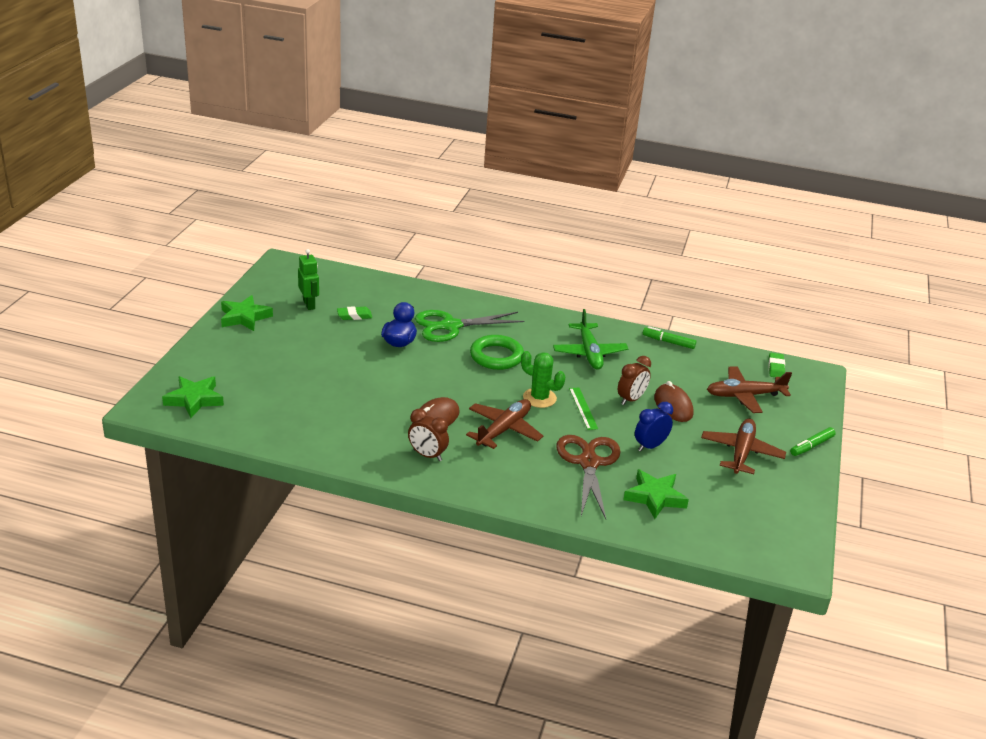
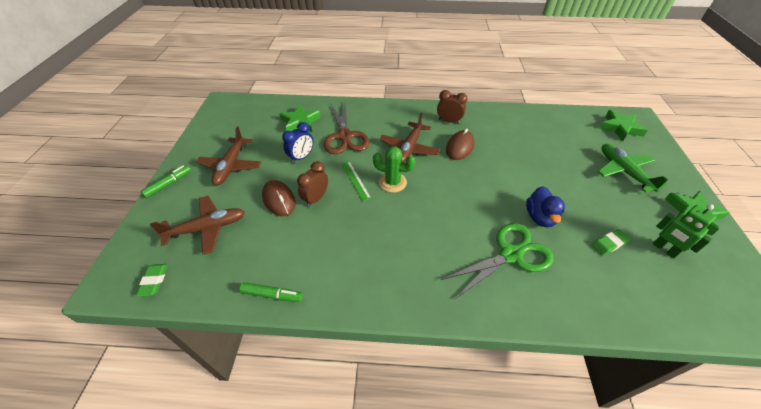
camera: 170 degrees right, 15 degrees up
(496, 356) = (446, 222): green ring -> none
(589, 353) = (360, 251): green plane -> green plane (623, 171)

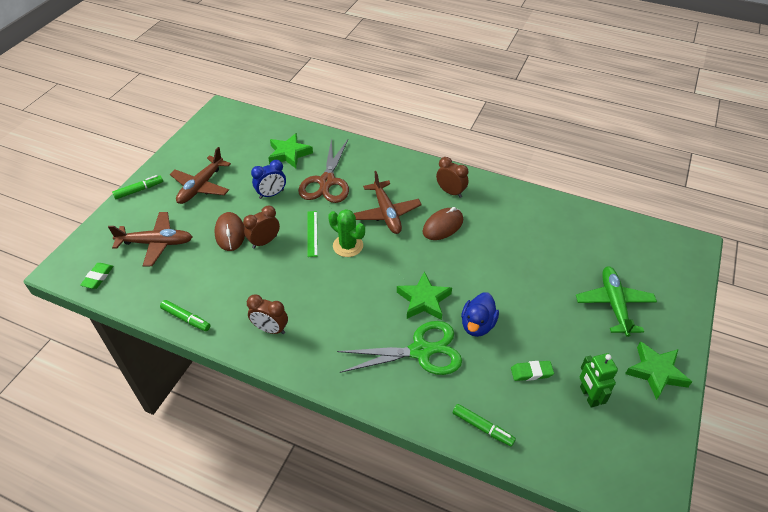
camera: 20 degrees right, 0 degrees up
(364, 278) = (270, 329): none -> brown clock
(409, 148) = (386, 213): brown plane -> brown plane turned 60 degrees counterclockwise
(608, 307) = (482, 427): none -> green marker
(620, 128) = (655, 253): green star -> green star (423, 300)

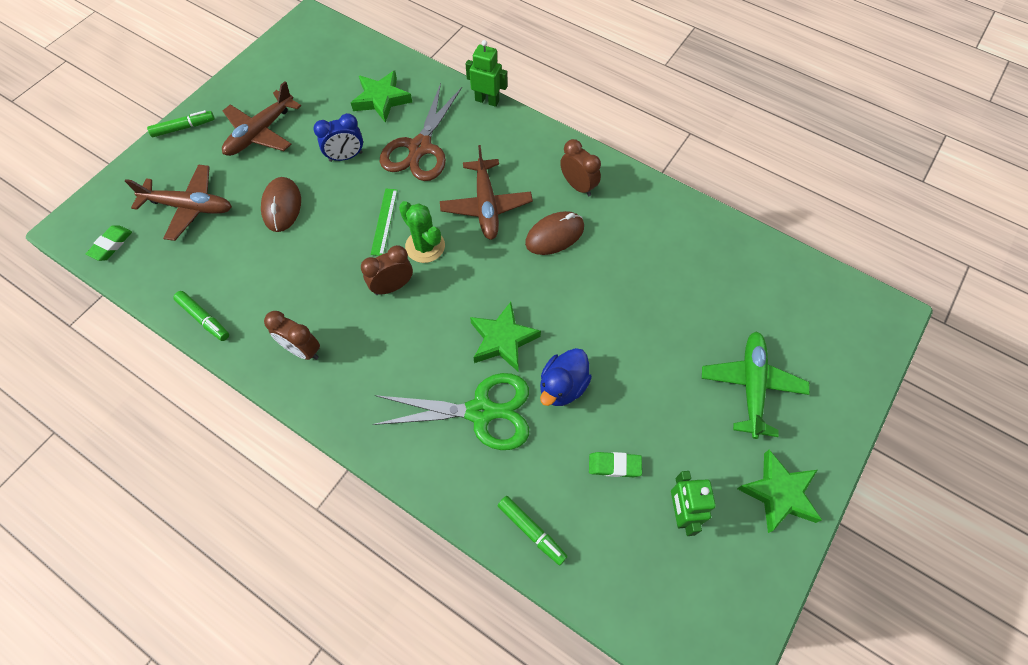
camera: 10 degrees right, 15 degrees up
(264, 242) = (322, 225): brown clock -> brown clock (392, 286)
(368, 146) = (487, 100): none -> green robot

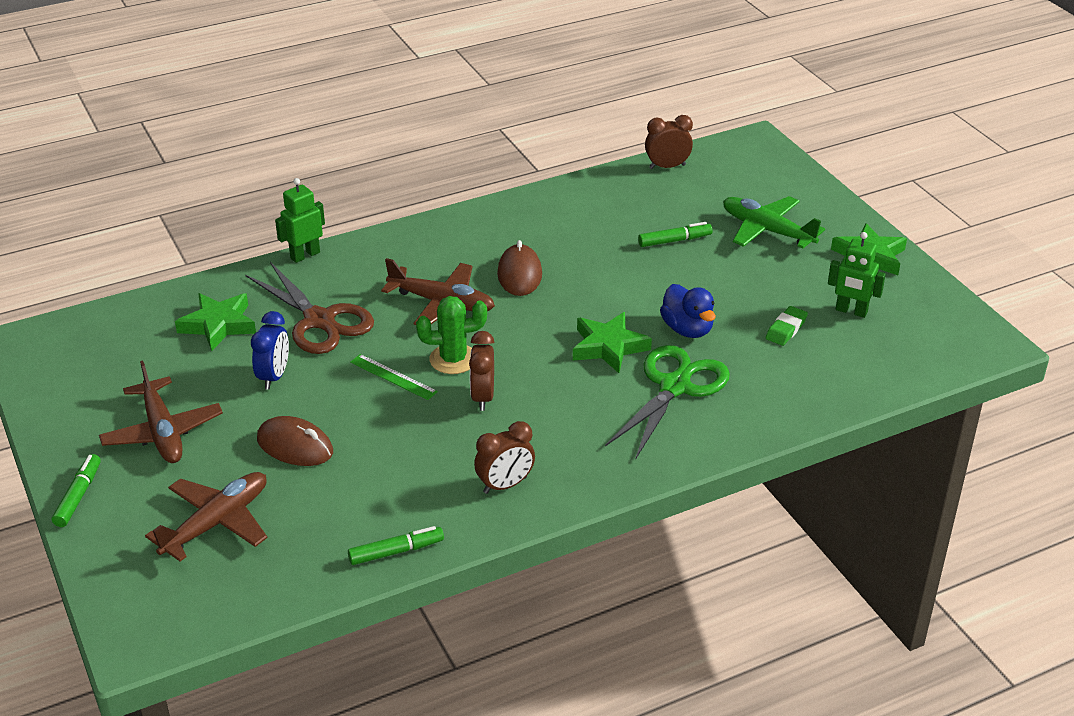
camera: 60 degrees left, 25 degrees down
(111, 245) = (206, 608): green eraser -> none
(531, 531) = (814, 397): green marker -> green marker (674, 240)
(578, 186) = (475, 239): brown clock -> brown clock (667, 166)

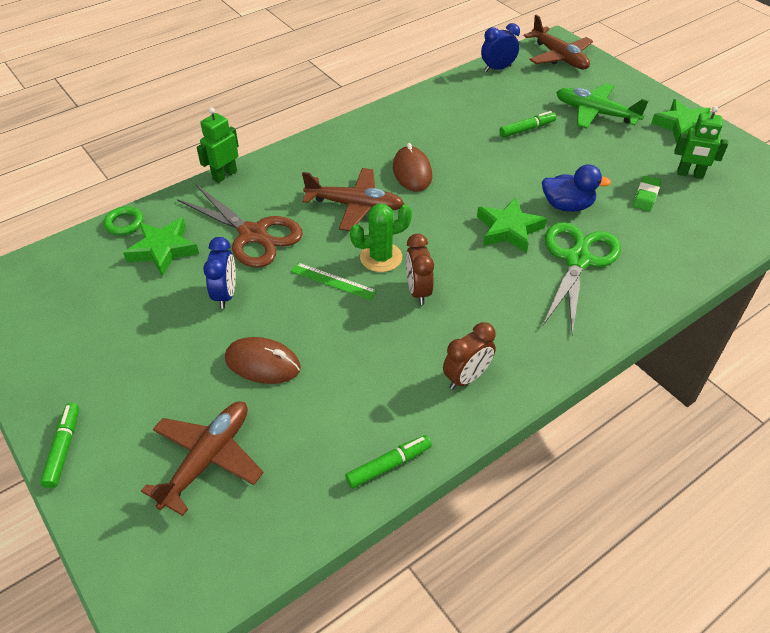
camera: 10 degrees left, 10 degrees up
(162, 432) = (133, 366): brown plane -> brown plane (559, 57)
(183, 294) = (124, 223): none -> green ring
(667, 166) = (497, 69): brown clock -> blue clock
(687, 329) = (567, 205): blue duck -> blue duck turned 45 degrees counterclockwise

